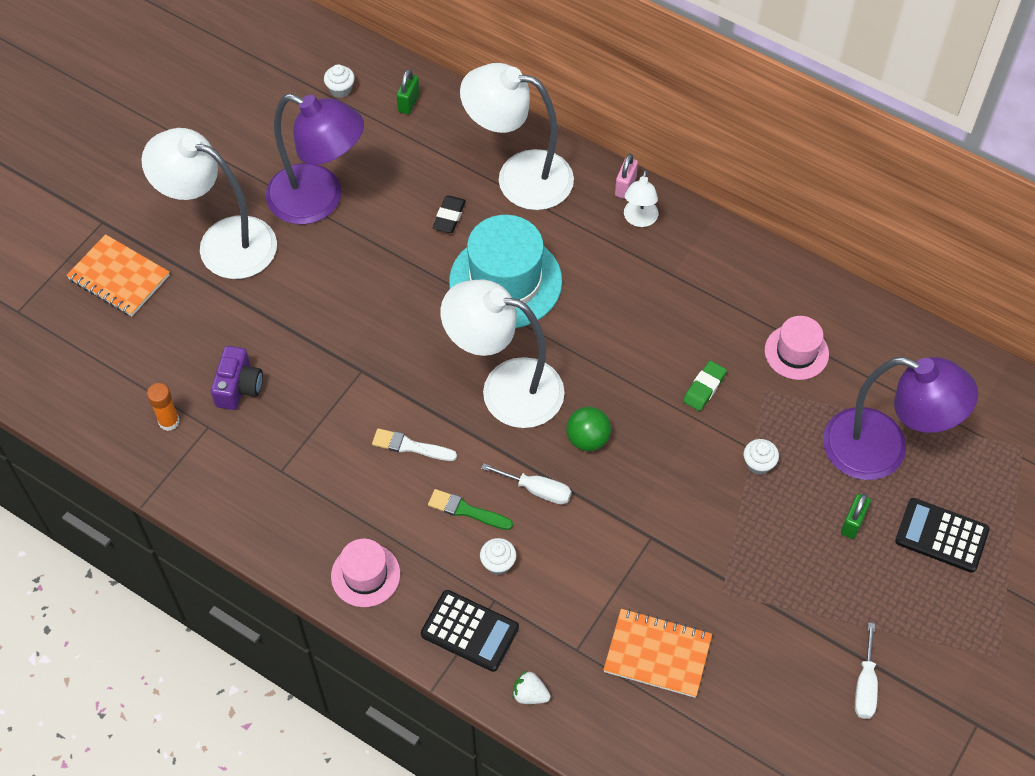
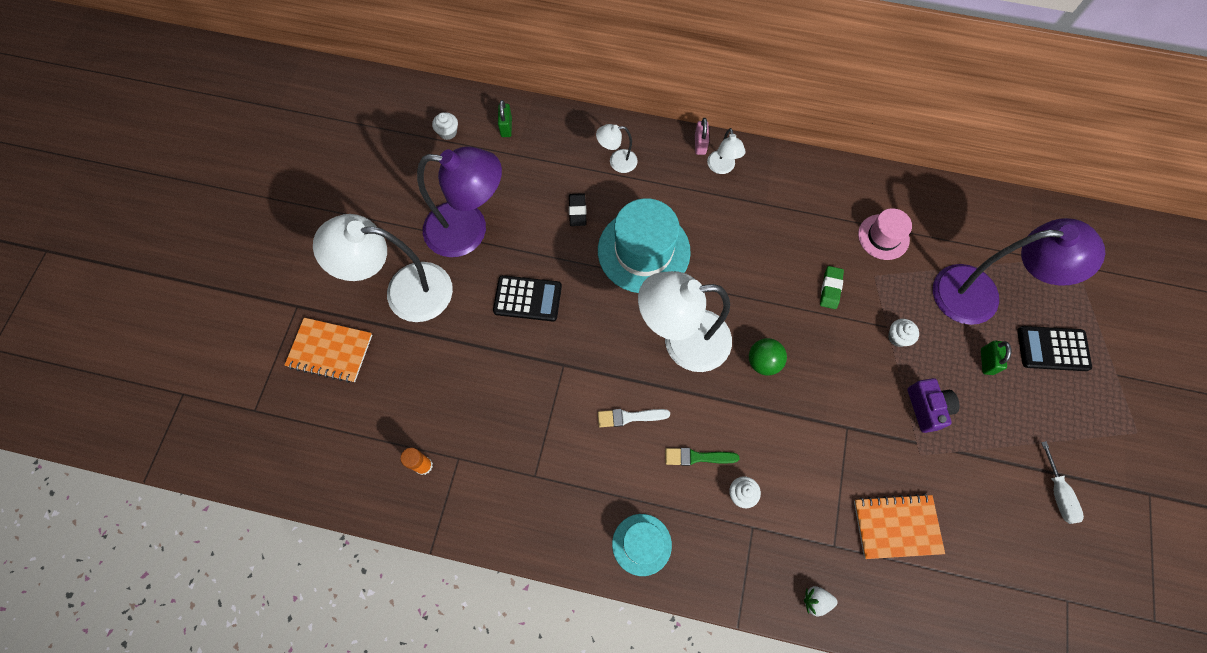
camera: 20 degrees left, 10 degrees up
(239, 387) = (469, 414): purple camera -> purple camera (927, 408)
(365, 575) = (641, 544): pink hat -> turquoise hat
(470, 631) = (745, 562): black calculator -> black calculator (527, 299)
(519, 177) = (617, 161): white lamp -> white lamp, size x0.46
(537, 490) = (744, 419): white screwdriver -> none

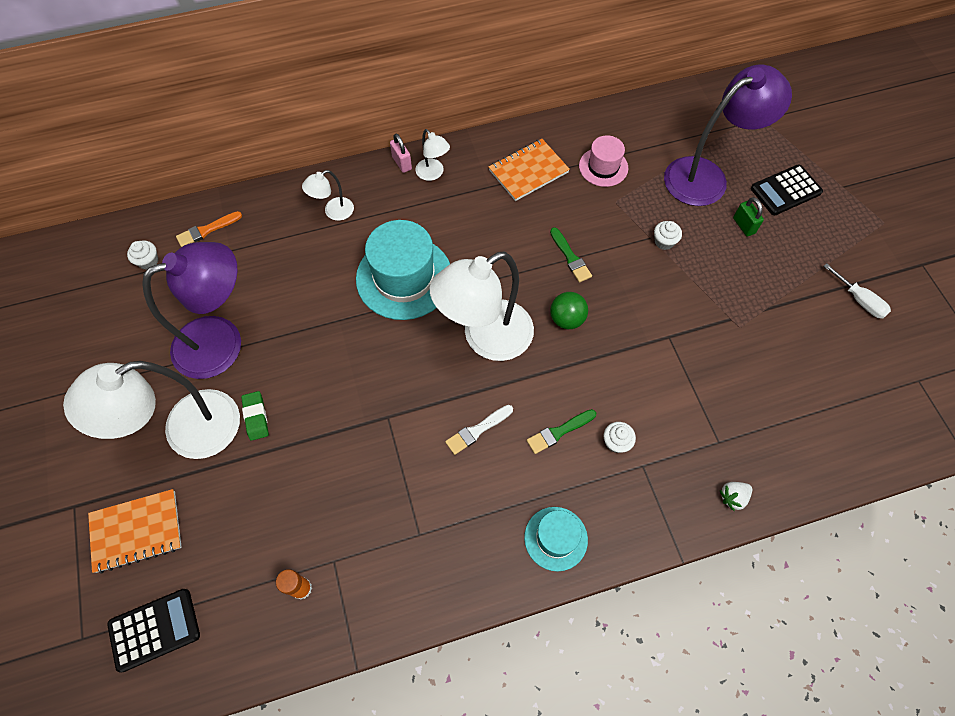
camera: 30 degrees left, 5 degrees down
(506, 127) = (207, 230): green padlock -> orange brush
(527, 299) = (318, 375): black calculator -> black calculator (154, 629)
(577, 211) = (321, 273): black eraser -> none
(800, 307) = (570, 257): none -> green brush
(830, 289) = (586, 230): green eraser -> green eraser (256, 417)
(896, 526) = (757, 396): orange notebook -> orange notebook (528, 171)
(927, 408) = (721, 286): purple camera -> none

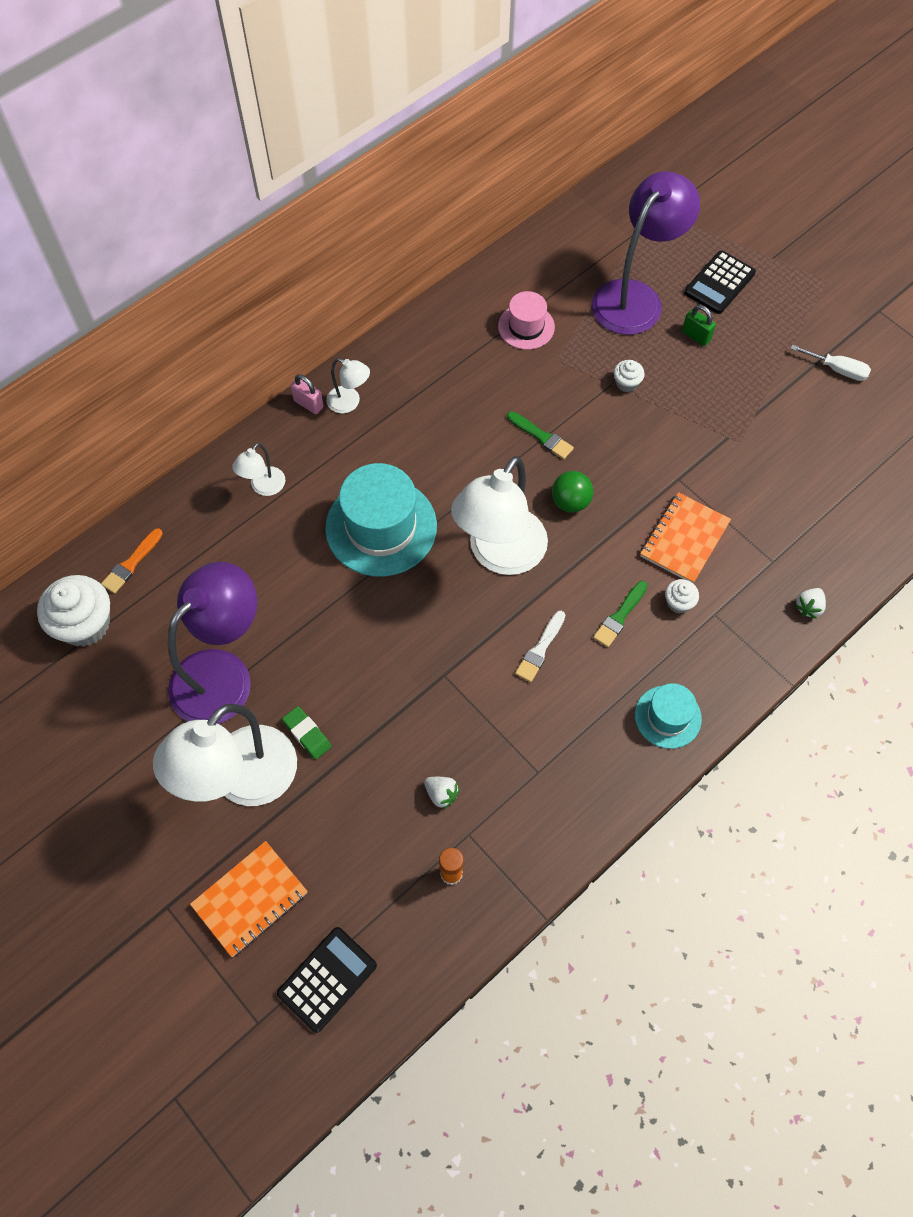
camera: 25 degrees left, 0 degrees up
(148, 261) = (85, 624): white cupcake -> white cupcake, size x2.07
(331, 516) = (441, 794): none -> white strawberry
(528, 171) = (450, 361): orange notebook -> orange notebook (684, 539)

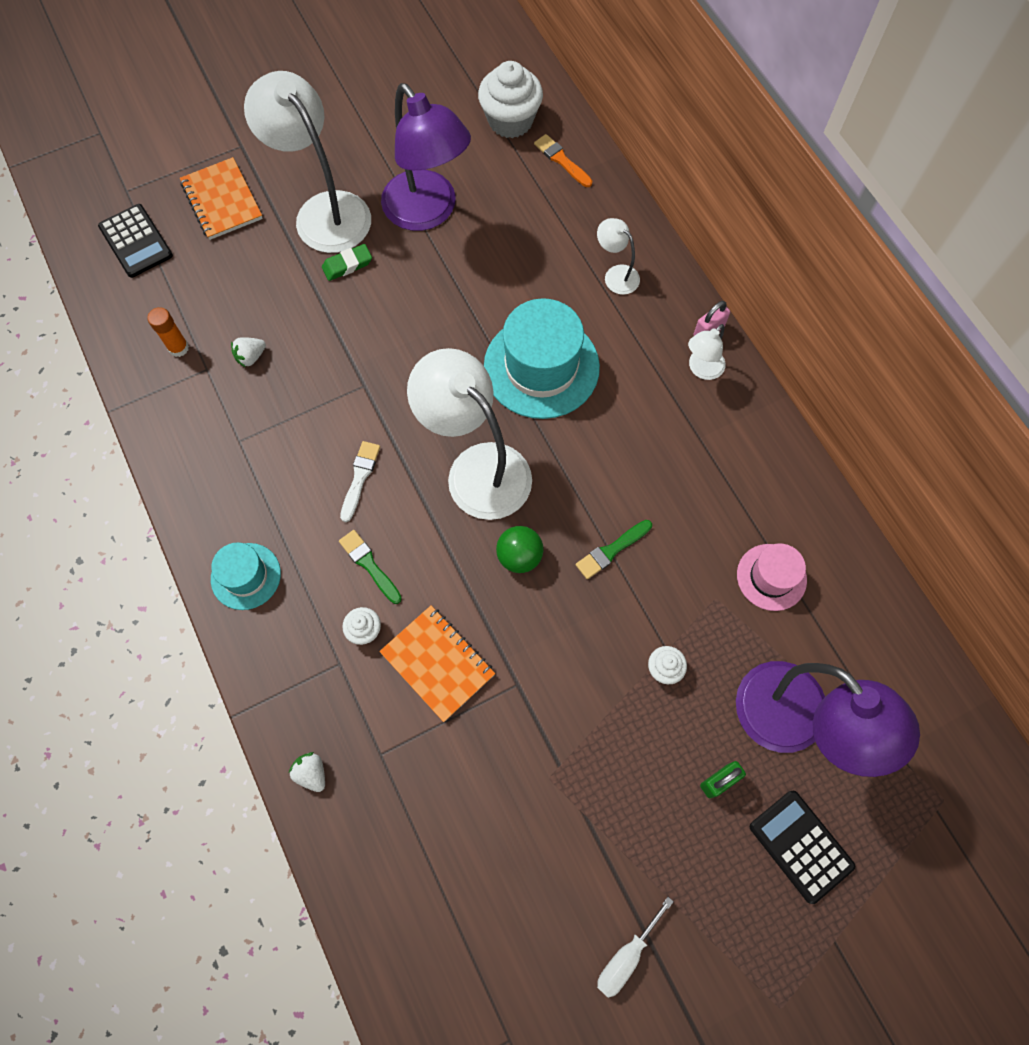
camera: 105 degrees right, 5 degrees up
(540, 649) = (360, 477): white brush -> white brush turned 60 degrees clockwise

